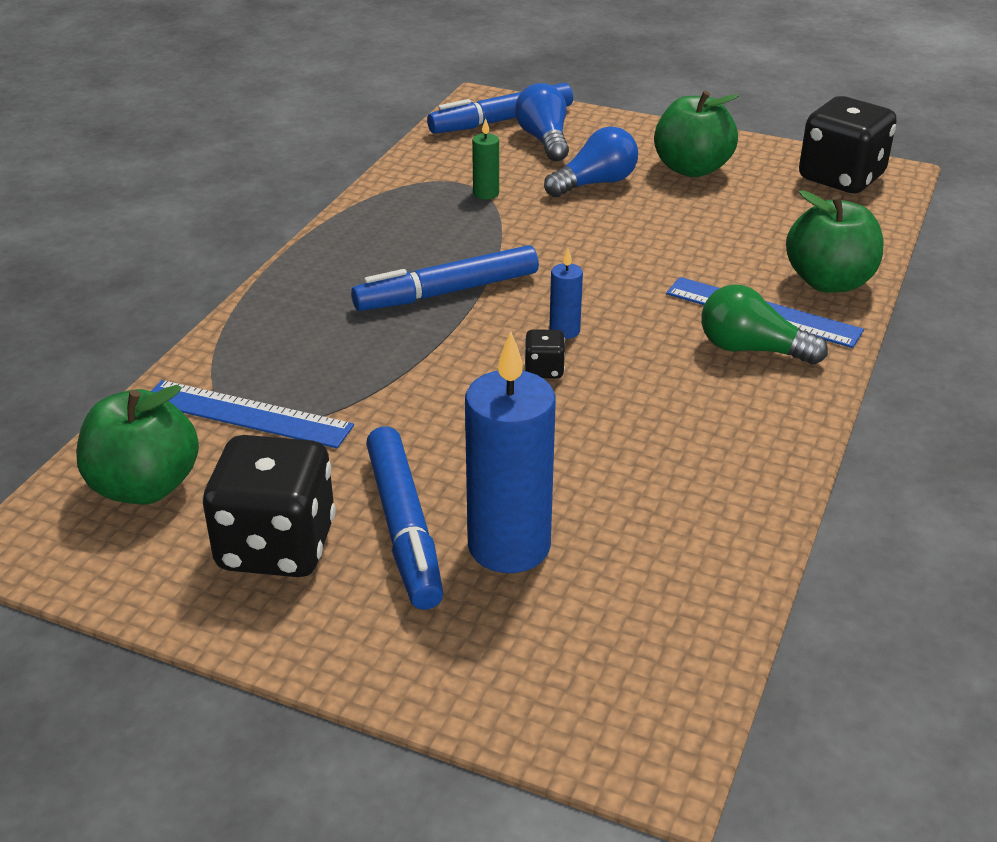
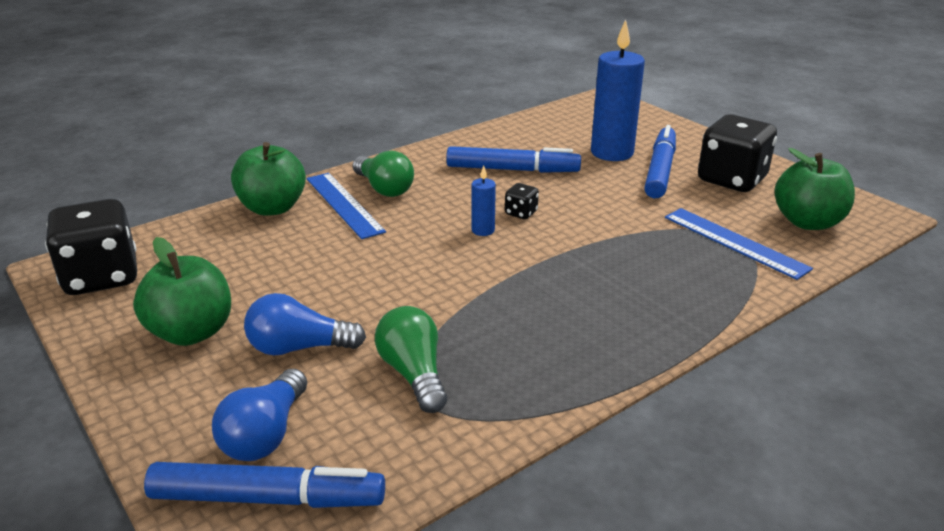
camera: 150 degrees left, 5 degrees down
(447, 292) = (540, 282): blue marker -> blue marker (512, 170)
(486, 194) = (414, 374): green candle -> green light bulb

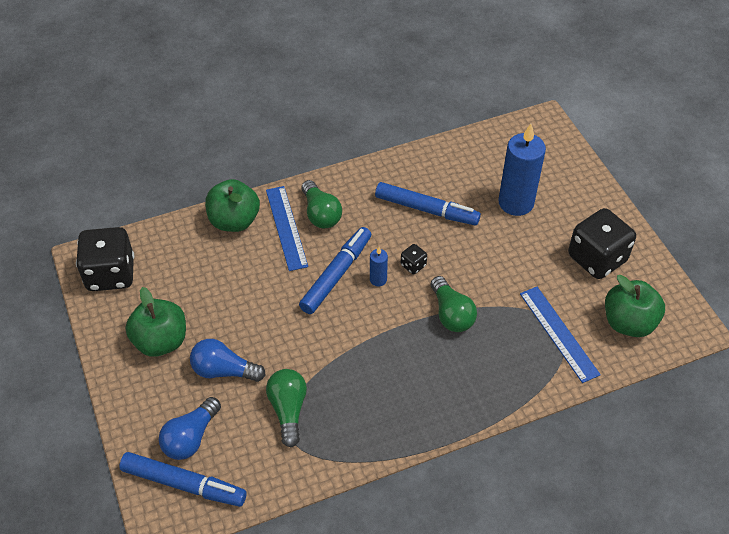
camera: 15 degrees right, 20 degrees up
(592, 246) = (451, 314): none -> green light bulb
(660, 170) = (545, 234): blue marker -> blue marker (336, 275)

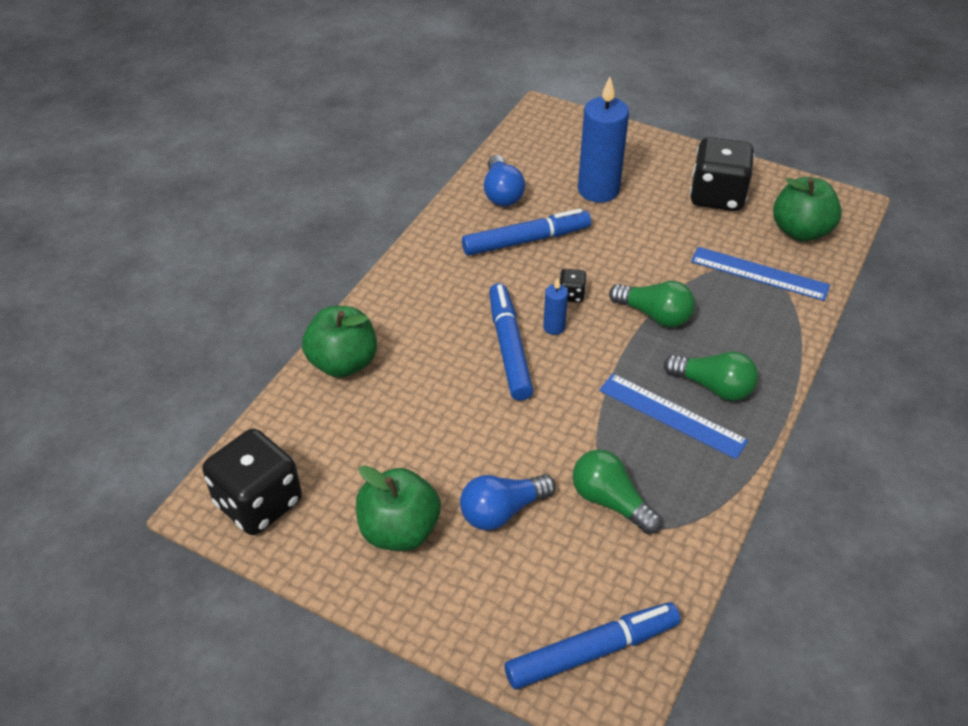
camera: 40 degrees left, 5 degrees down
(191, 437) = (545, 600): blue light bulb -> blue light bulb (502, 193)
(286, 227) = (406, 336): blue ruler -> blue ruler (672, 415)
(320, 214) = (428, 303): green light bulb -> green light bulb (713, 387)

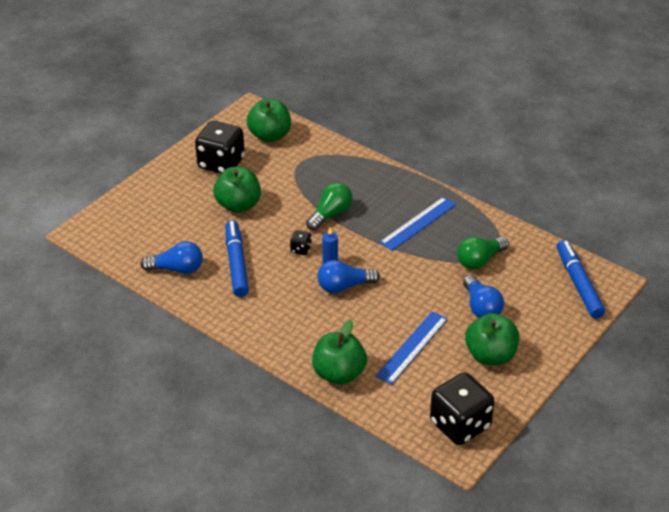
camera: 80 degrees left, 5 degrees down
(509, 348) = (344, 286): blue marker -> blue light bulb
(598, 190) = (192, 218): blue candle -> none
(639, 224) = (238, 205): none -> green apple
(713, 387) = (398, 202): green light bulb -> none
(759, 273) = (304, 162): blue ruler -> blue ruler (412, 347)

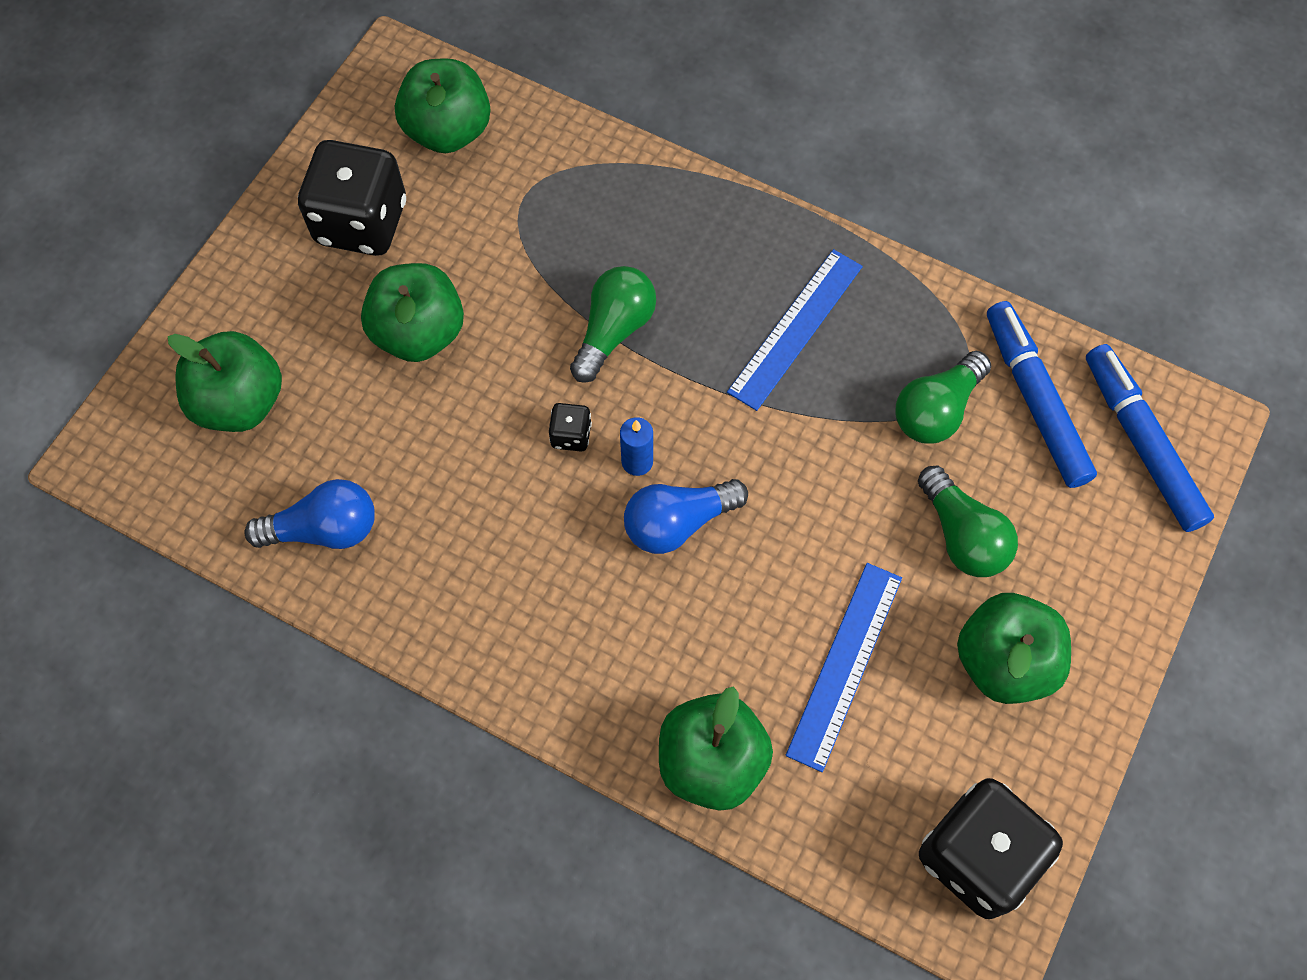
camera: 10 degrees left, 25 degrees up
(149, 220) = (240, 402): none -> green apple
(237, 263) = (446, 494): blue marker -> blue marker (1035, 400)
(481, 307) = (962, 535): blue light bulb -> green light bulb

